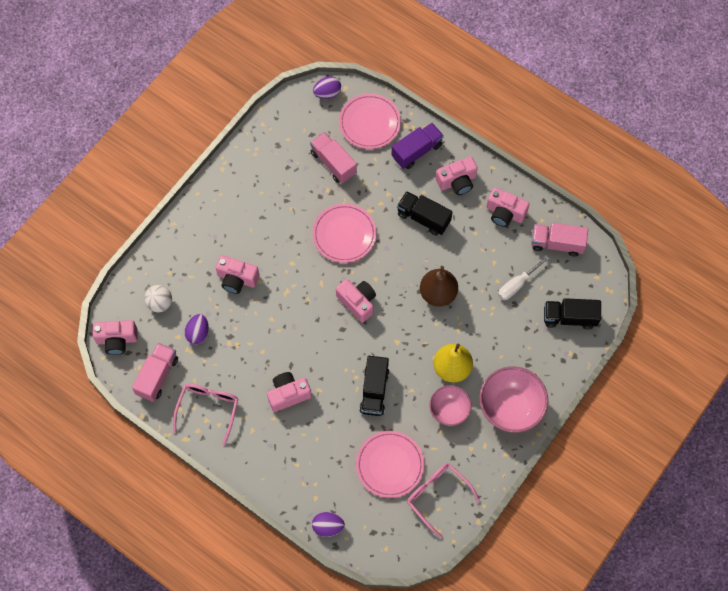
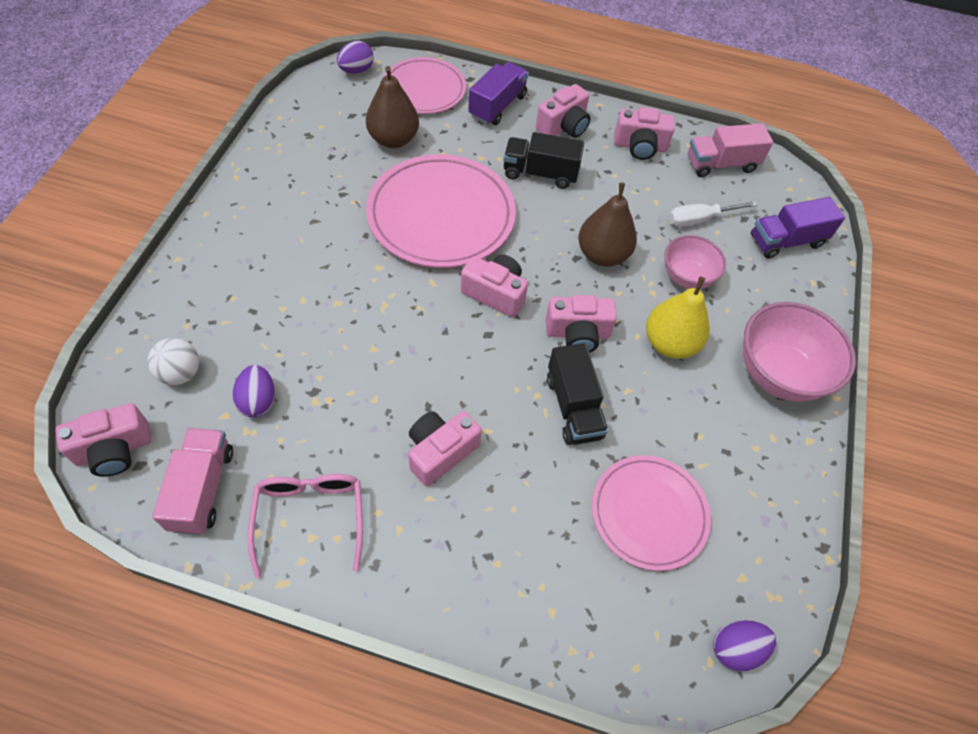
camera: 25 degrees left, 10 degrees down
(237, 279) = (300, 308): pink camera -> pink camera (577, 333)
(328, 526) = (595, 657): purple egg -> purple egg (735, 648)
(333, 163) = (393, 139): pink truck -> brown pear
(344, 234) = (441, 215): pink plate -> pink plate, size x1.56
(437, 496) = (746, 539): pink glasses -> none
(449, 410) = (696, 403): pink bowl -> pink bowl (686, 277)
(517, 285) = (699, 220): white screwdriver -> white screwdriver turned 45 degrees clockwise
(569, 318) = (786, 241): black truck -> purple truck

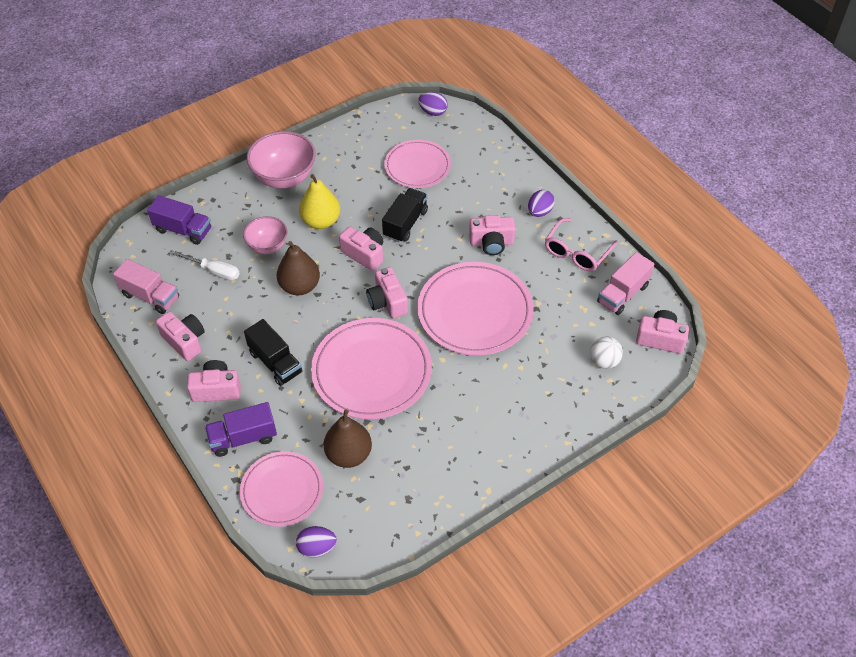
camera: 135 degrees left, 5 degrees down
(258, 401) = (569, 321): purple egg -> purple egg (539, 212)
(386, 341) = (475, 312): none -> pink plate

